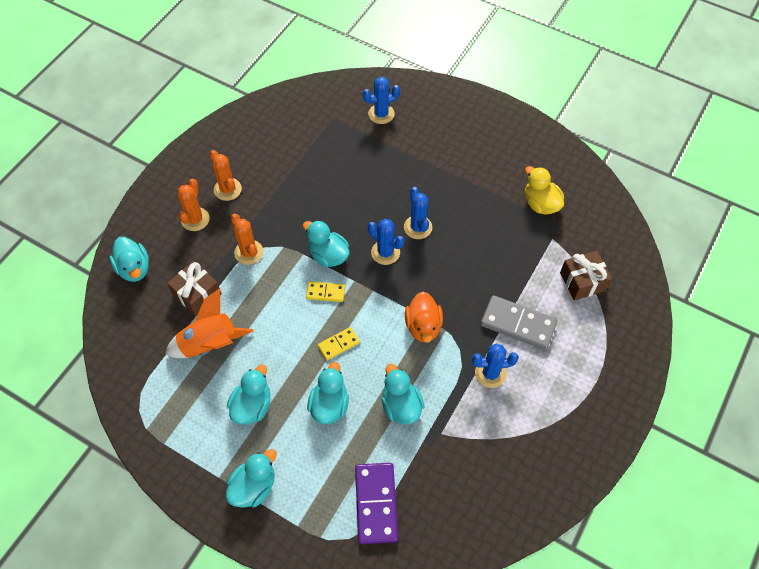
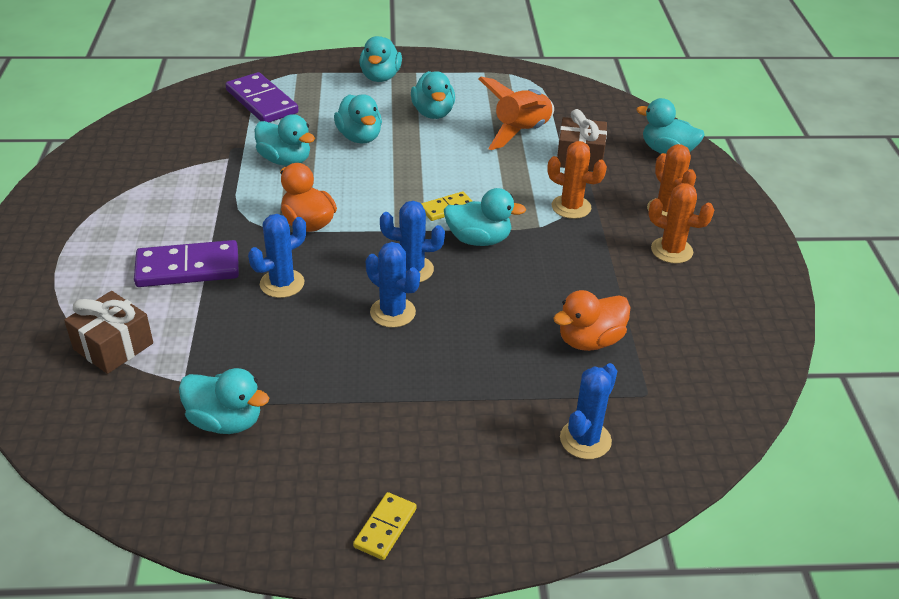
camera: 145 degrees right, 20 degrees down
(331, 158) = (589, 340): none -> orange duck
(338, 344) = (391, 177): yellow domino -> yellow domino (385, 528)
(490, 373) = (199, 215): blue cactus -> blue cactus (282, 283)
(518, 324) = (188, 268): grey domino -> purple domino
(540, 204) = (225, 421): yellow duck -> turquoise duck

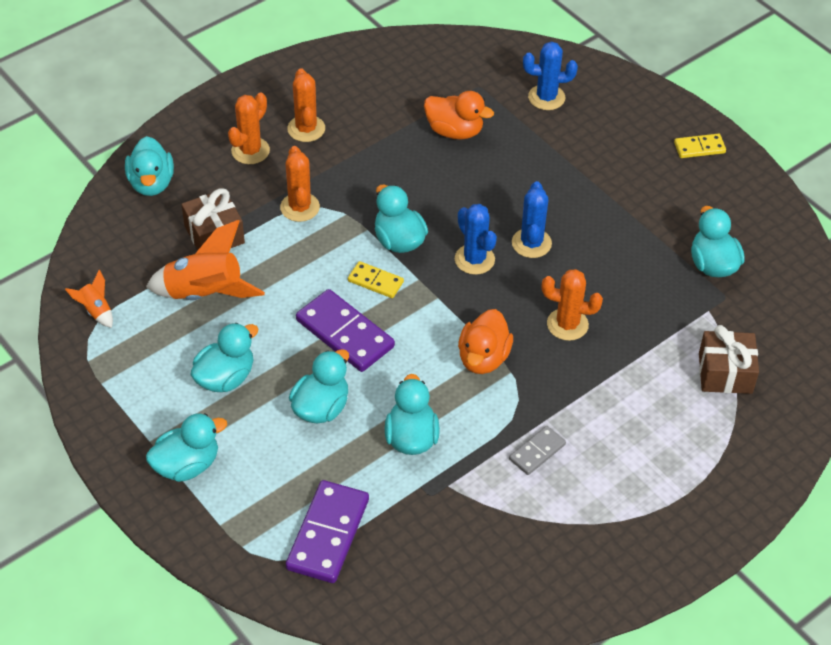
camera: 125 degrees left, 10 degrees up
(188, 268) = (611, 395): purple domino -> purple domino (344, 333)
(196, 206) = (537, 452): none -> grey domino
(282, 283) = (567, 324): blue cactus -> orange cactus
(551, 89) = (96, 311): none -> orange rocket

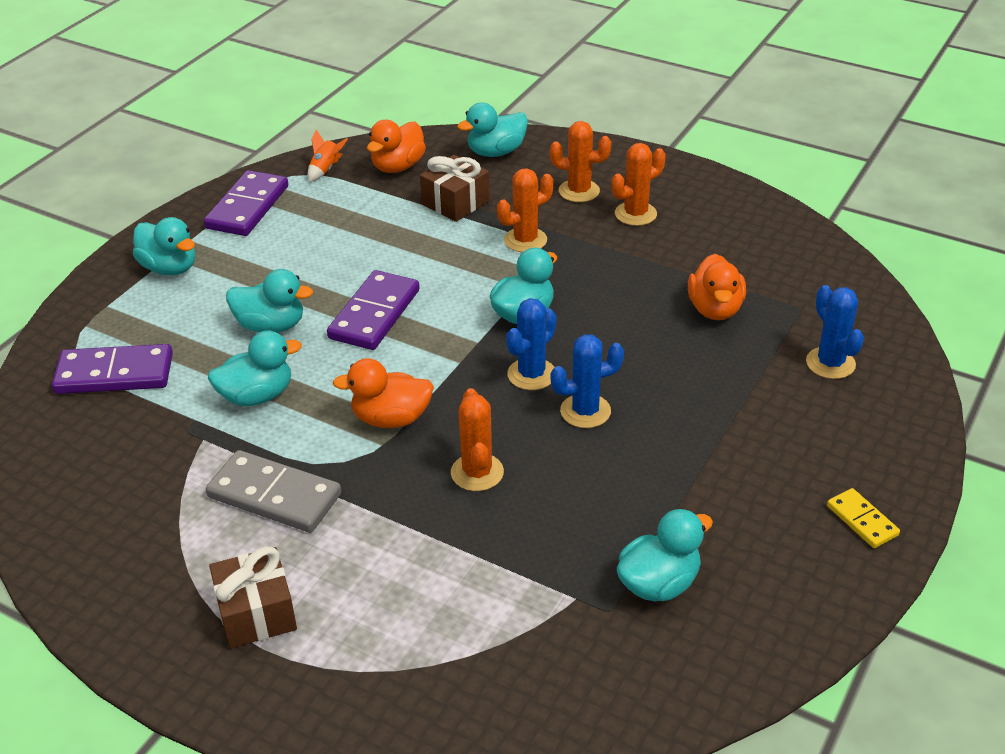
camera: 70 degrees right, 10 degrees down
(122, 385) = (248, 207): none -> purple domino
(128, 257) = (398, 167): none -> orange duck
(205, 294) = (378, 219): orange rocket -> none
(225, 378) = (282, 259): turquoise duck -> none
(375, 281) = (456, 314): yellow domino -> none
(537, 452) = (274, 495): grey domino -> grey domino, size x1.83
(725, 373) = (476, 640): brown gift -> brown gift (256, 613)

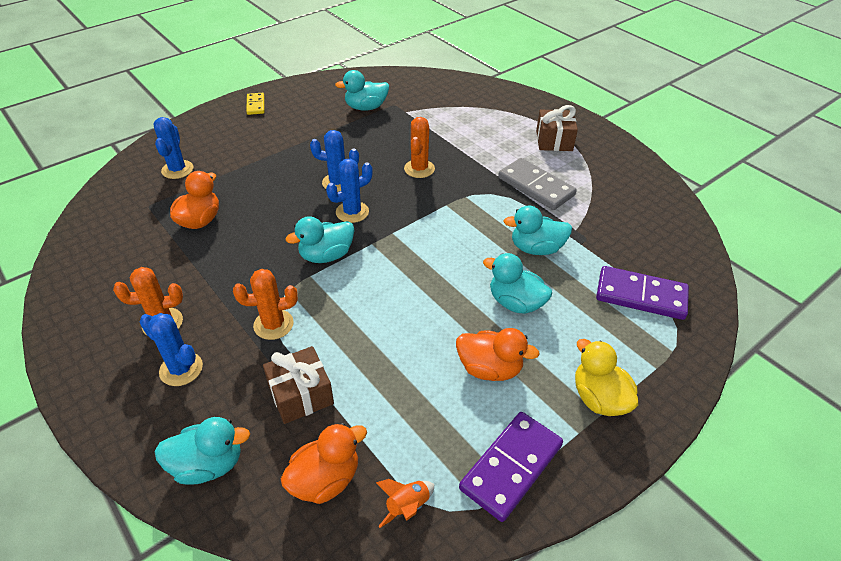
camera: 160 degrees left, 5 degrees up
(170, 268) = (599, 398): turquoise duck -> yellow duck
(374, 314) = (432, 289): purple domino -> none
(391, 419) = (453, 209): orange duck -> orange duck (489, 368)
(579, 191) = (181, 369): orange cactus -> blue cactus

